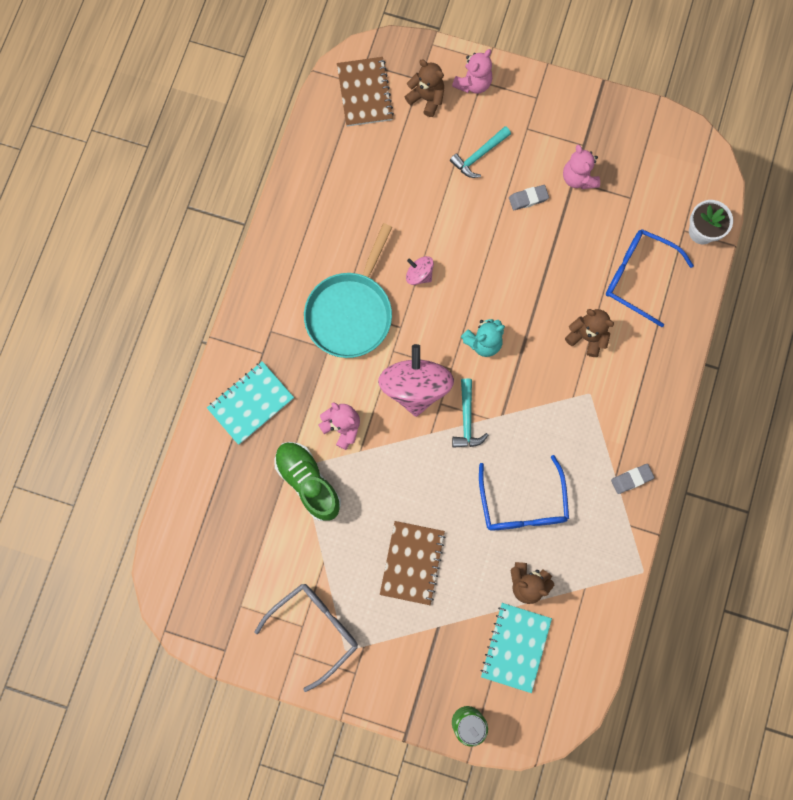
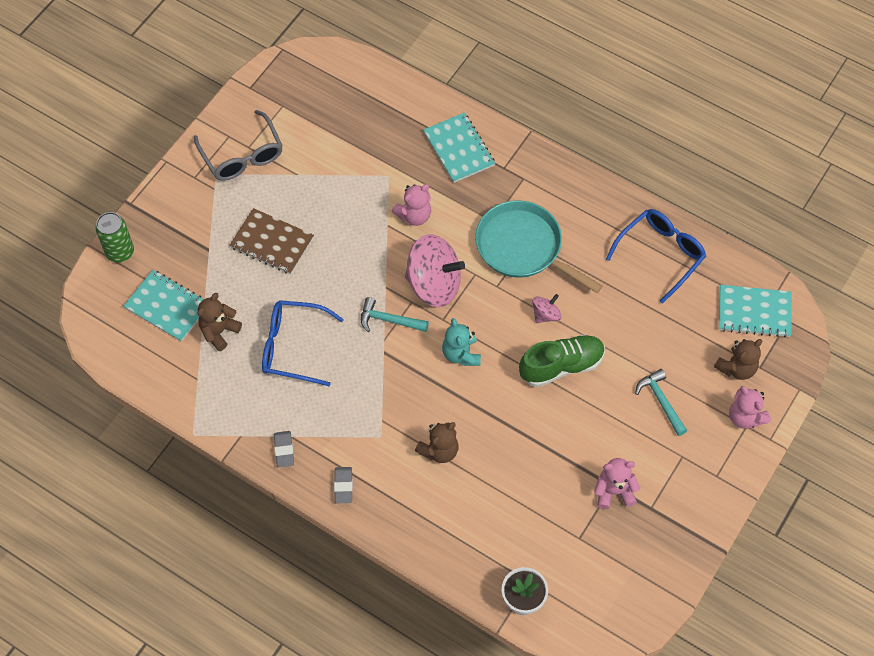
camera: 105 degrees right, 15 degrees down
(308, 482) = (372, 178): green shoe -> green shoe (561, 366)
(364, 93) = (754, 312): brown notebook -> turquoise notebook
(528, 199) = (602, 435): grey eraser -> grey eraser (343, 486)
(639, 277) = (488, 519): blue glasses -> blue glasses (660, 255)

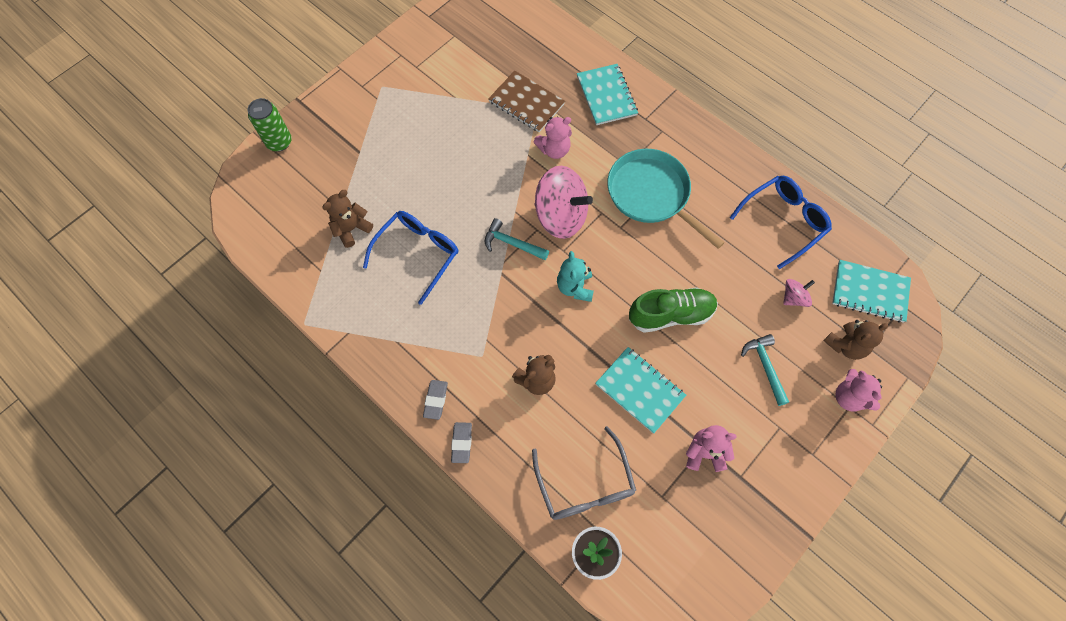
camera: 10 degrees right, 5 degrees up
(167, 307) = (309, 198): turquoise notebook -> turquoise notebook (640, 390)
(242, 155) = (408, 73): grey glasses -> grey glasses (584, 483)
(272, 242) = (418, 154): brown notebook -> brown notebook (526, 103)
(284, 450) = (386, 354): grey eraser -> grey eraser (462, 443)
(294, 347) = (417, 254): blue glasses -> blue glasses turned 105 degrees clockwise
(545, 315) = (663, 262): pink spinning top -> pink spinning top (793, 298)

